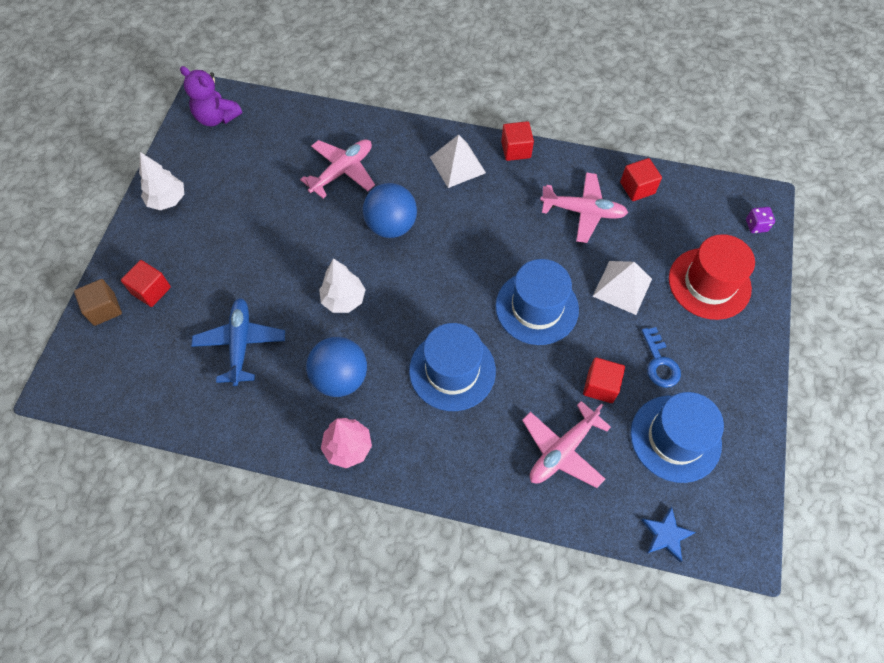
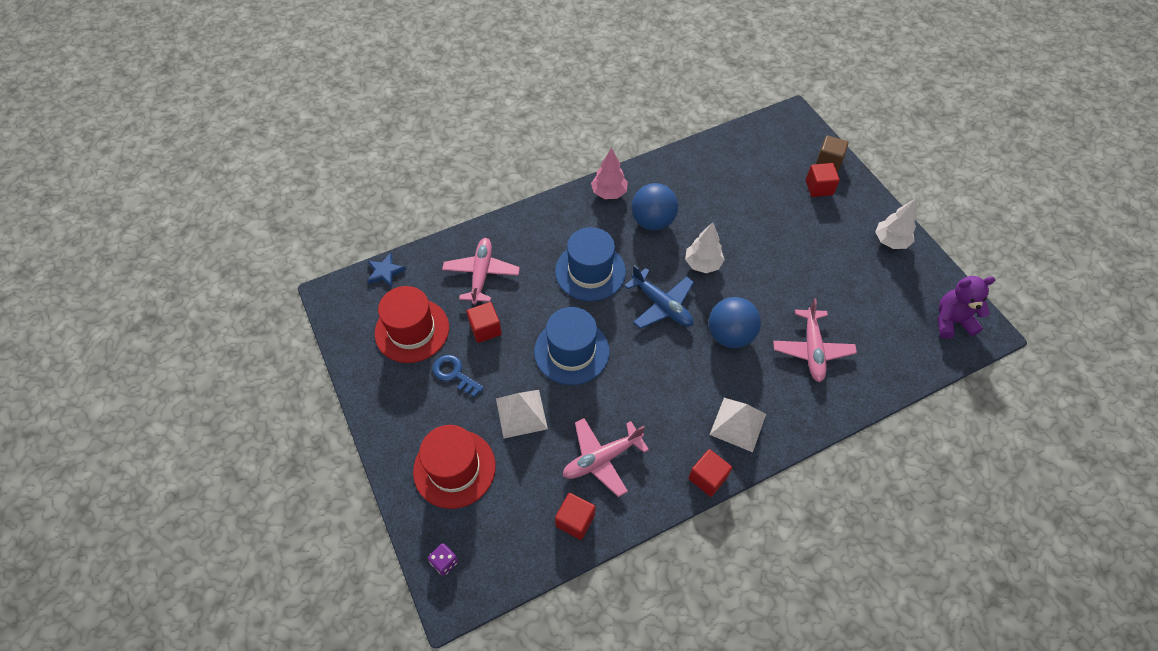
camera: 140 degrees right, 5 degrees down
(241, 344) = (730, 198): blue plane -> blue plane (662, 305)
(675, 438) = (412, 330): blue hat -> red hat

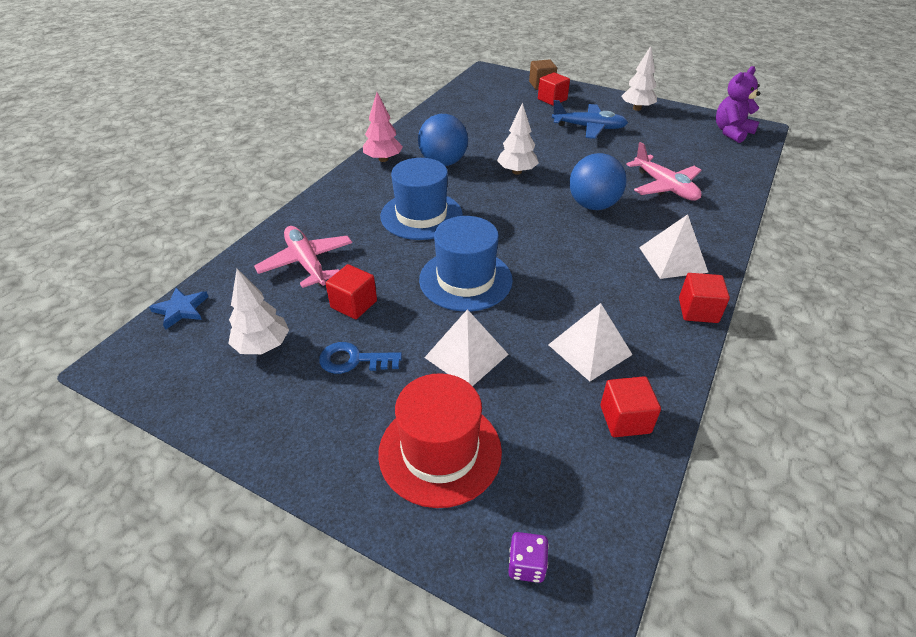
camera: 35 degrees left, 15 degrees down
(412, 330) = (262, 346): red hat -> white tree
(601, 459) = (589, 349): pink plane -> white pyramid
(662, 305) = (513, 211): blue plane -> blue plane (589, 128)

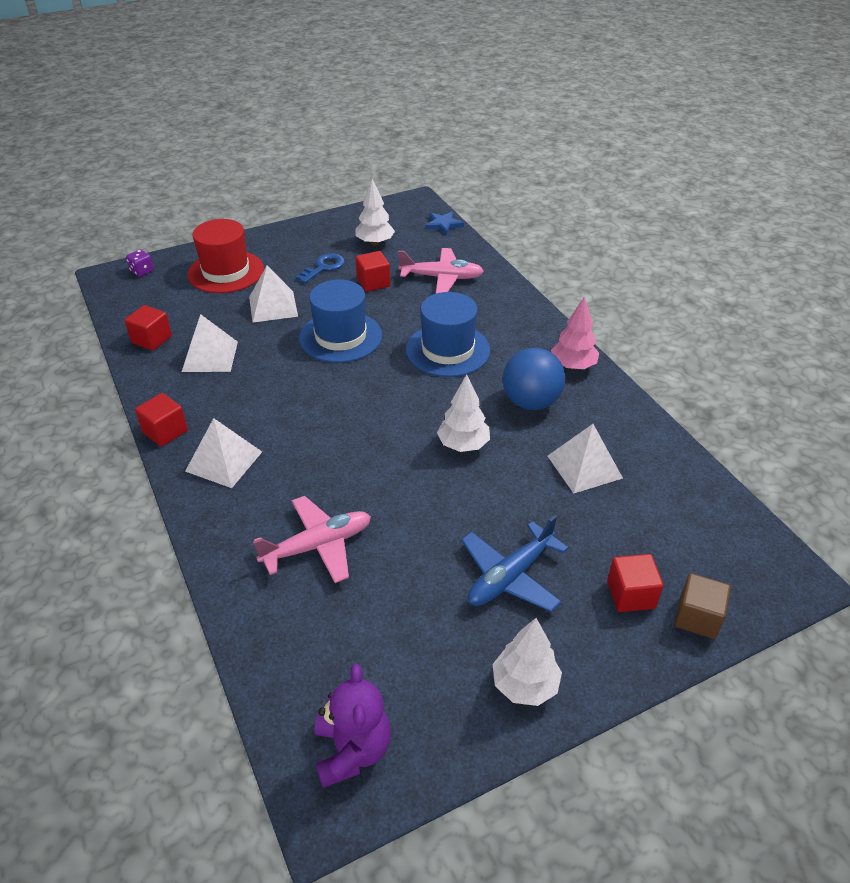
camera: 125 degrees right, 0 degrees up
(481, 130) = (584, 466): none -> white pyramid
(593, 205) = (349, 463): blue ball -> none
(665, 187) = (318, 546): pink plane -> pink plane turned 150 degrees clockwise

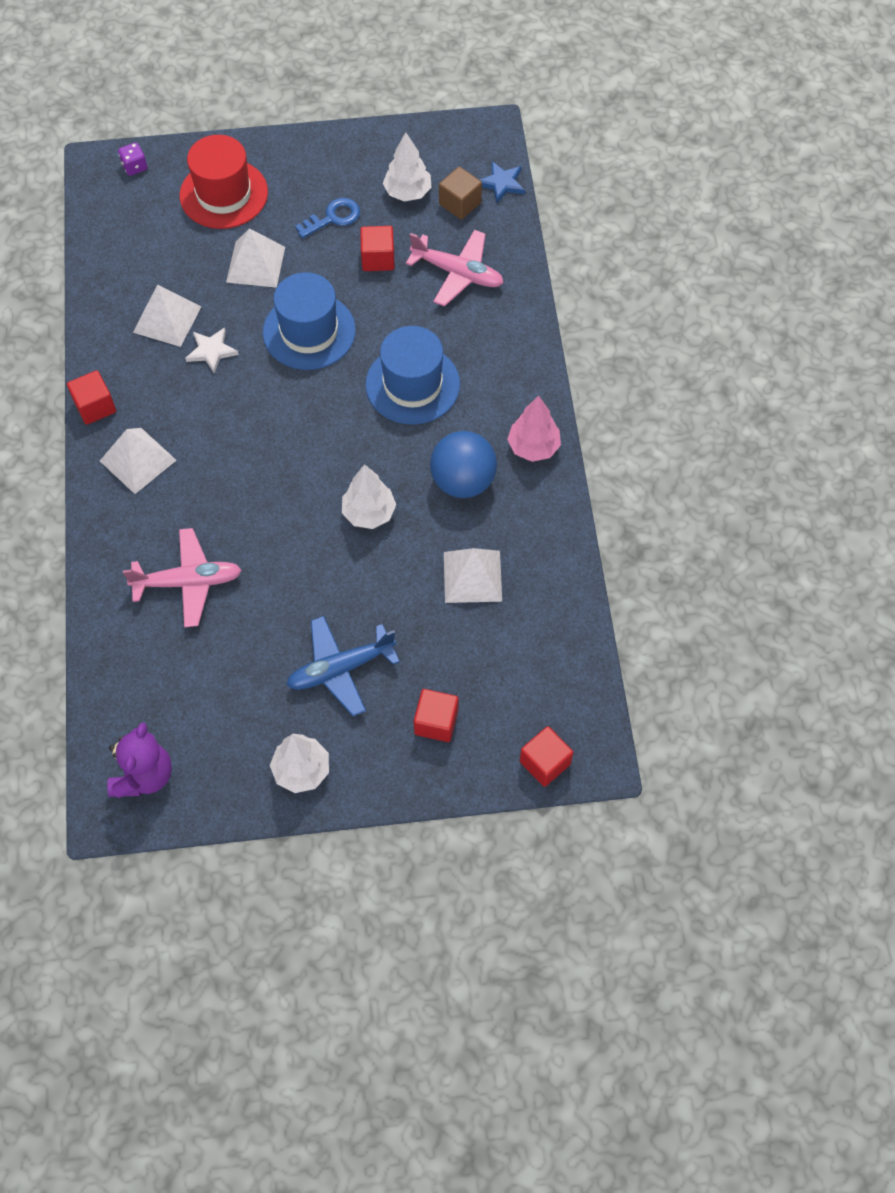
camera: 20 degrees right, 20 degrees up
(152, 339) = (116, 277): red cube -> red cube (545, 762)
(260, 368) = (211, 351): none -> white star
(697, 617) = (481, 763): brown cube -> brown cube (460, 203)

